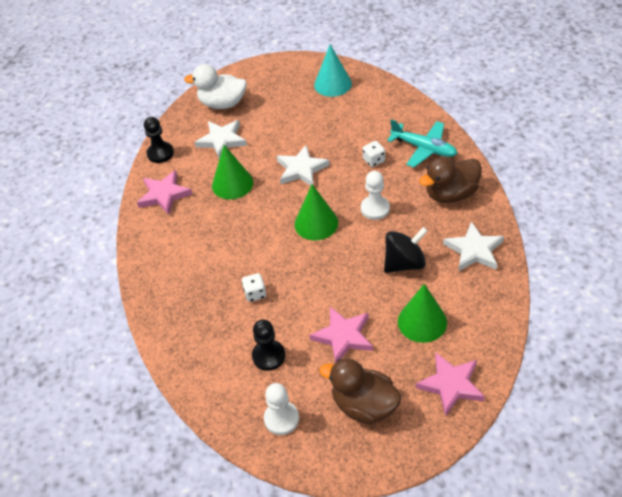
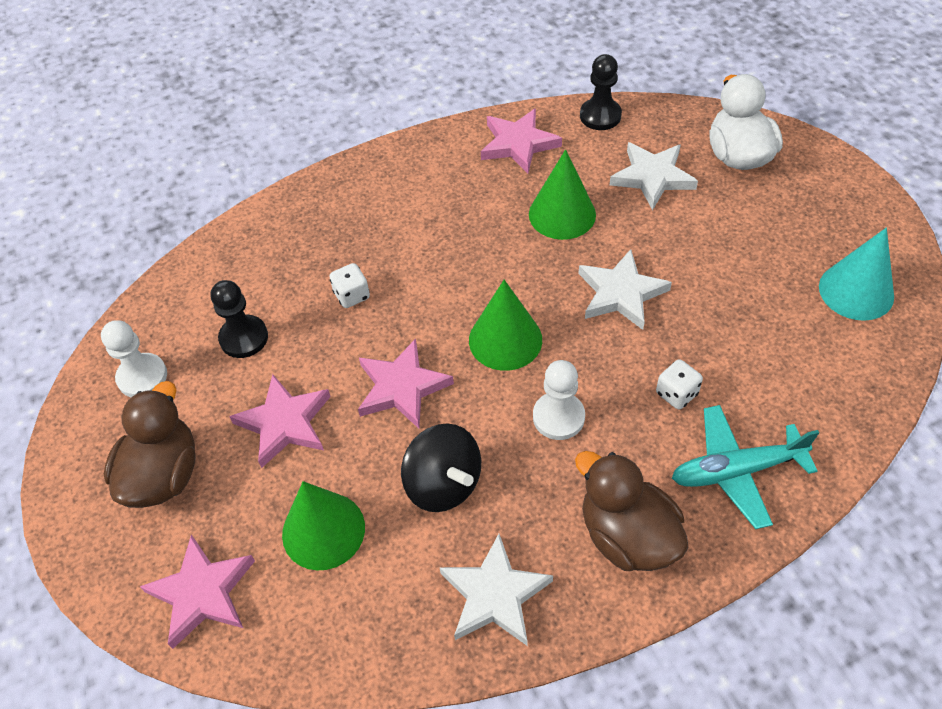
camera: 75 degrees right, 5 degrees up
(334, 275) = (402, 387): none -> pink star
(424, 148) = (736, 471): turquoise plane -> turquoise plane turned 60 degrees clockwise

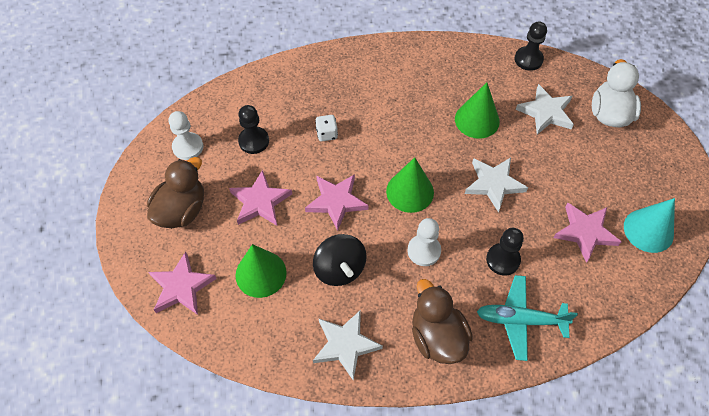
camera: 15 degrees right, 5 degrees up
(518, 144) = (467, 63): pink star -> pink star (585, 232)
(676, 394) = (503, 260): white dice -> black pawn

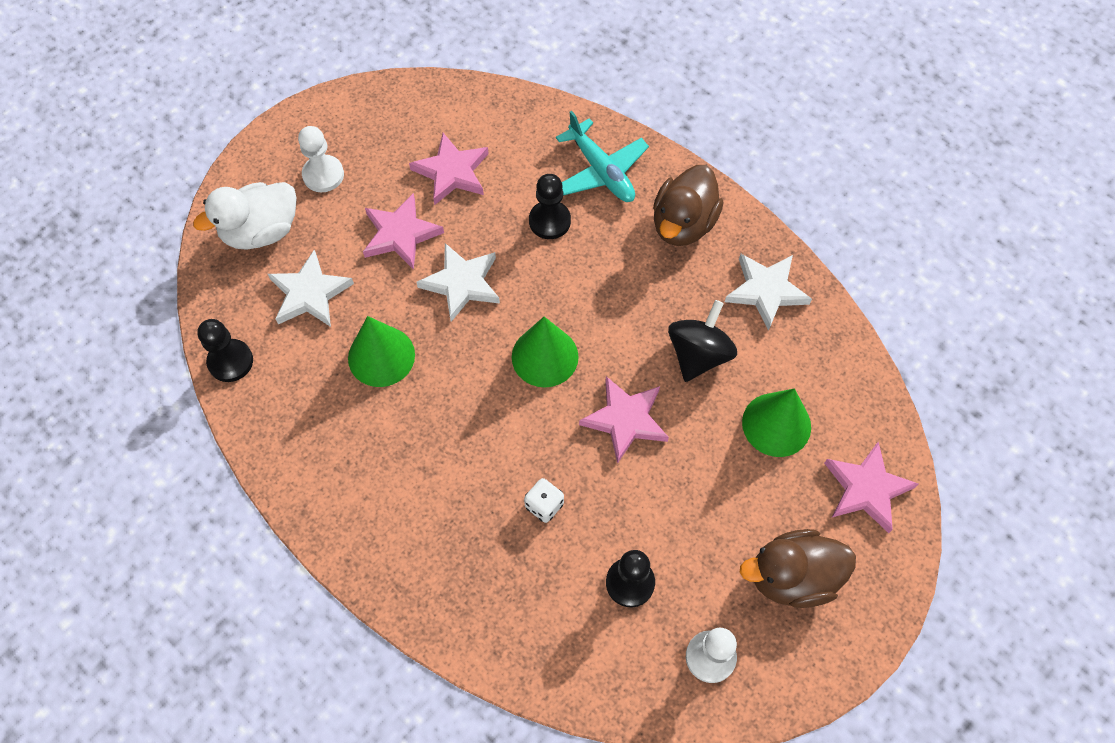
camera: 130 degrees left, 5 degrees up
(260, 202) = (700, 500): pink star -> pink star (400, 234)
(424, 251) = (604, 294): white pawn -> white pawn (323, 175)
(648, 230) = (402, 124): turquoise cone -> none

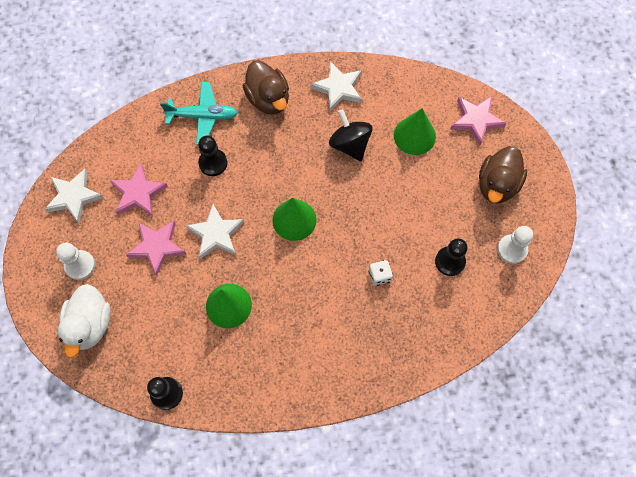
camera: 55 degrees left, 5 degrees up
(310, 293) = (156, 321): white star -> white star (74, 196)
(625, 420) = (360, 204): pink star -> none

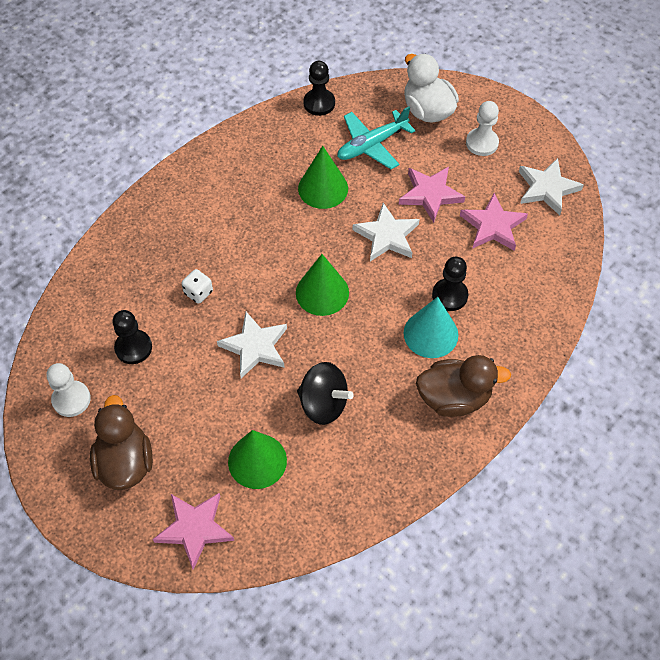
camera: 145 degrees right, 10 degrees down
(203, 116) = (505, 334): turquoise plane -> turquoise plane (372, 145)
(247, 146) = (430, 334): none -> turquoise cone
(268, 99) = (454, 398): brown duck -> brown duck turned 150 degrees clockwise
(338, 88) = (387, 462): white star -> white star (255, 347)

